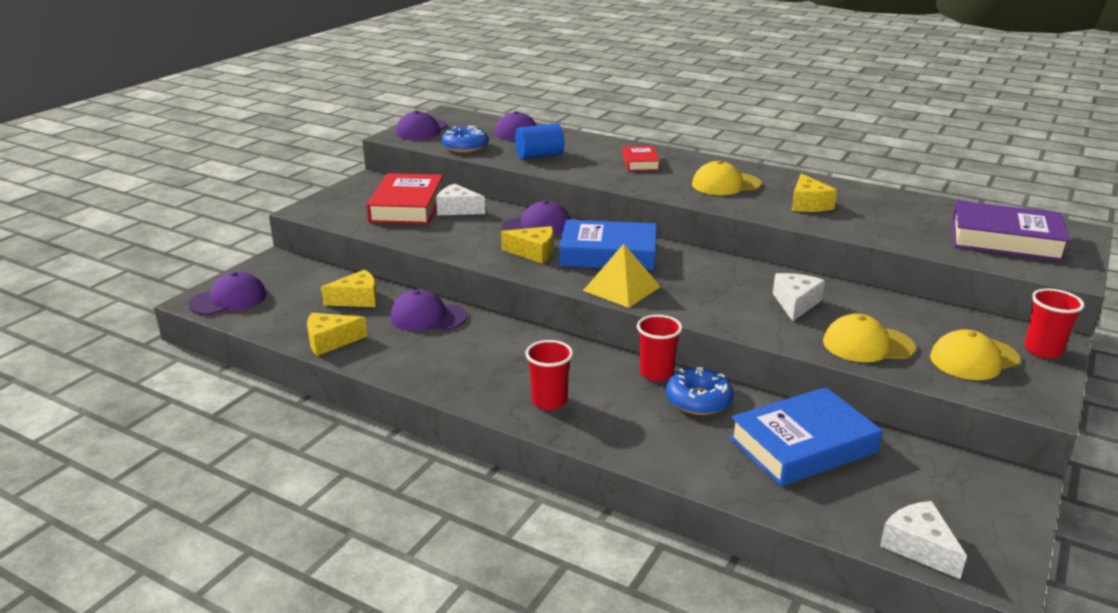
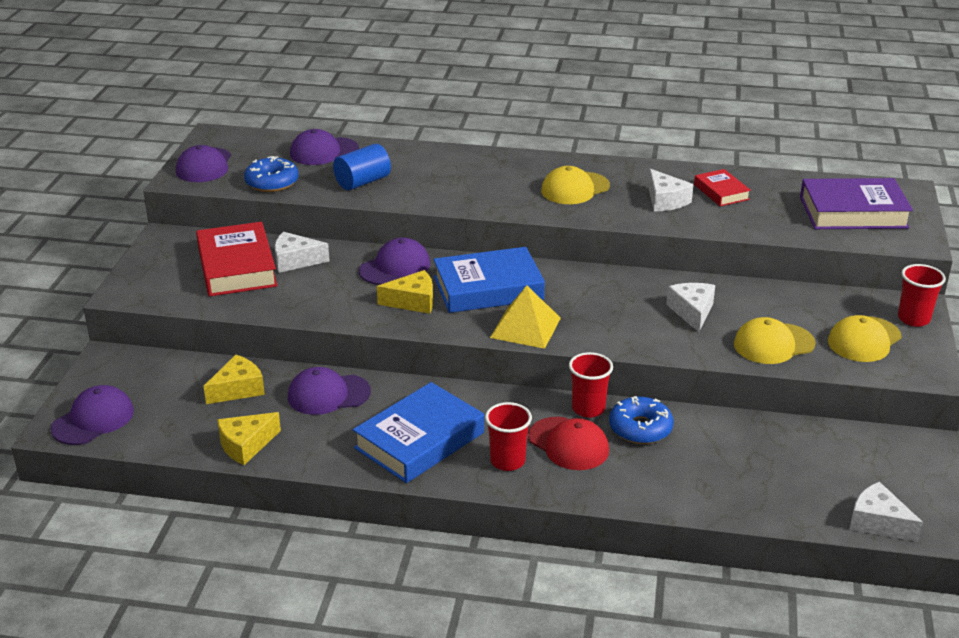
camera: 20 degrees left, 5 degrees up
(618, 399) = (568, 444): none -> red cap
(640, 163) = (474, 174): red book -> red book (721, 192)
(802, 445) = (749, 452): blue book -> blue book (419, 440)
(808, 204) = (665, 200): yellow cheese -> white cheese

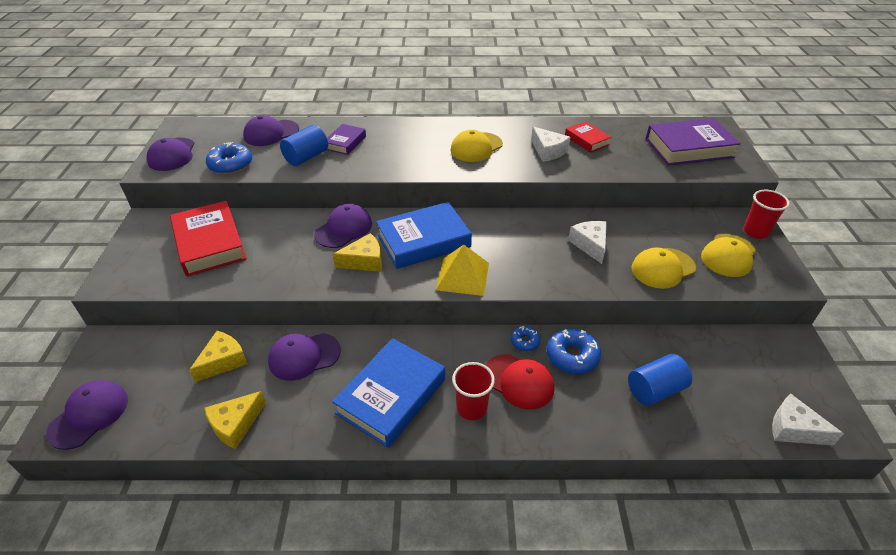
camera: 10 degrees left, 10 degrees up
(295, 261) = (259, 232): white cheese -> none
(412, 169) = (345, 142): none -> purple book
(588, 409) = (525, 341): red cup -> blue donut
(727, 469) = (655, 390): none -> blue cylinder

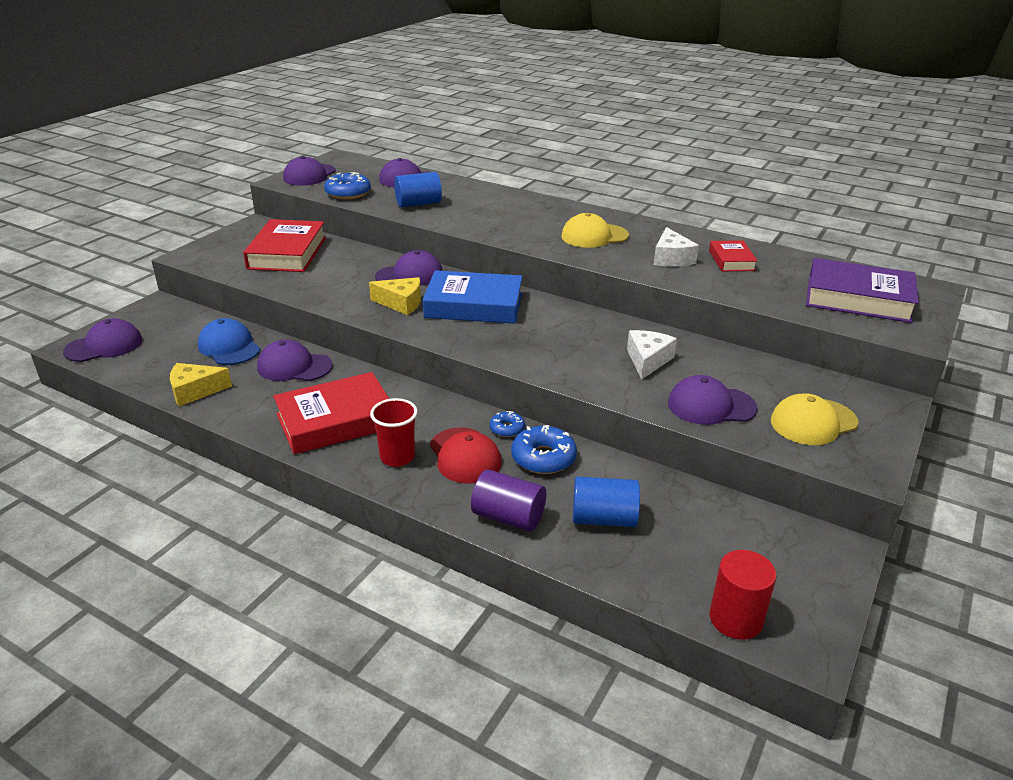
camera: 30 degrees right, 10 degrees down
(223, 361) = (229, 347): yellow cheese -> blue cap
(345, 142) = (467, 201): purple book -> none
(391, 396) = (336, 421): blue book -> red book
(463, 276) = (480, 342): yellow pyramid -> none
(597, 422) = (508, 517): none -> purple cylinder
(662, 268) = (711, 406): yellow cap -> purple cap
(755, 232) = (882, 414): red cup -> none
(793, 429) = (736, 619): white cheese -> red cylinder

